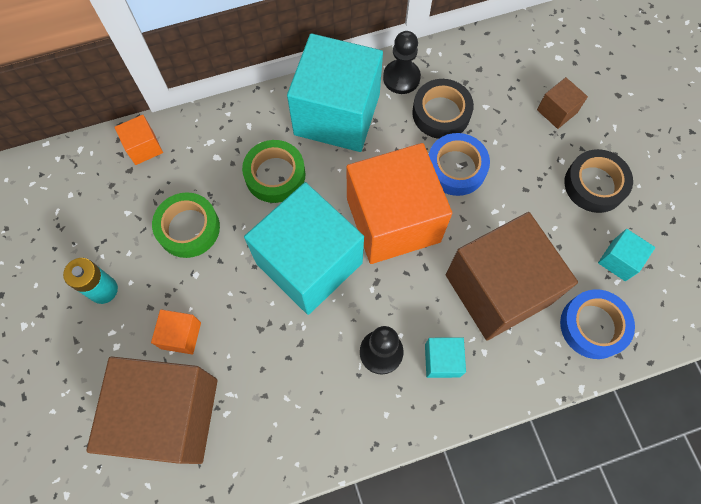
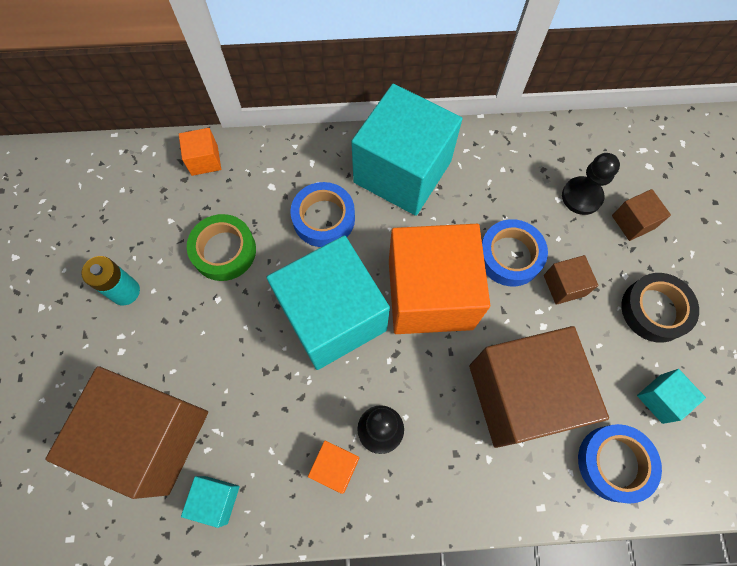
camera: 15 degrees right, 0 degrees up
(181, 335) = (186, 357): orange cube -> orange cube (335, 467)
(275, 175) = (323, 218): green tape -> blue tape
(401, 78) = (478, 150): black pawn -> black pawn (581, 196)
(441, 113) = (509, 195): black tape -> none
(442, 360) = (441, 456): turquoise cube -> turquoise cube (216, 500)
(511, 182) = (564, 285): none -> brown cube

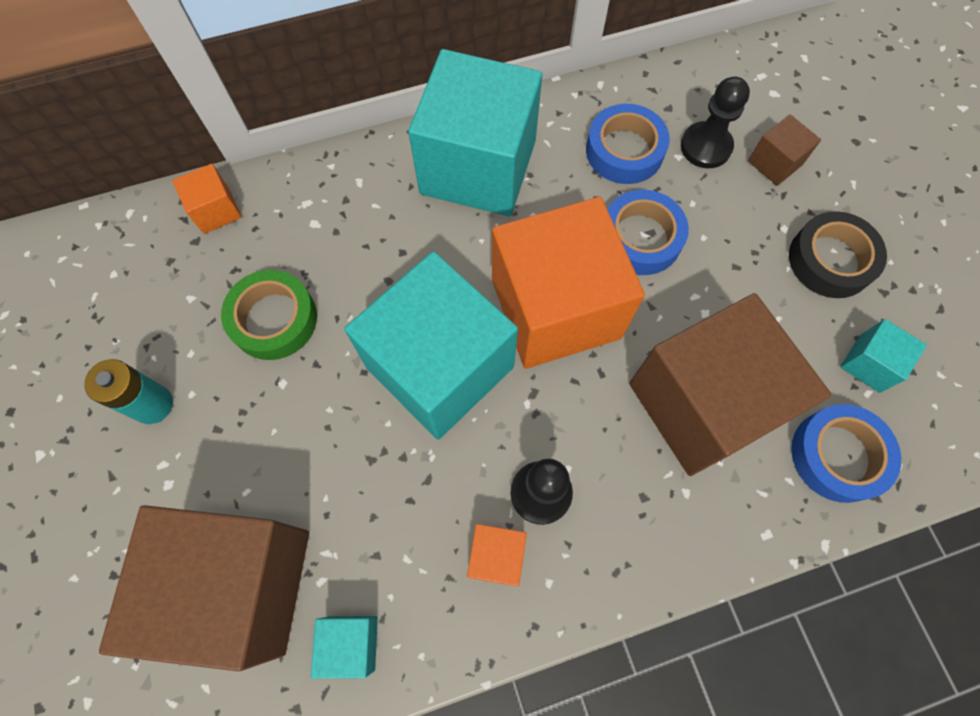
camera: 15 degrees left, 0 degrees up
(323, 218) = (394, 247): blue tape -> blue tape (624, 151)
(564, 285) = (716, 257): brown cube -> none

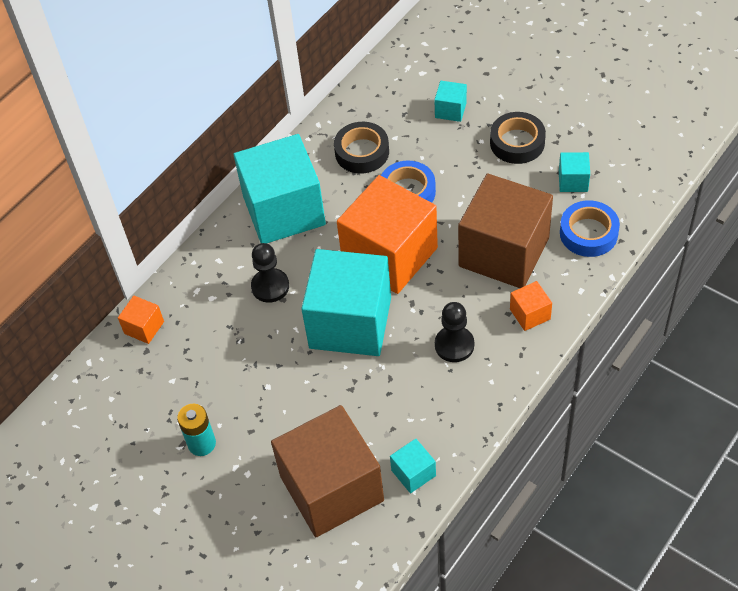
camera: 30 degrees left, 15 degrees down
(274, 319) = (233, 359): green tape -> none
(496, 556) = (455, 387): orange cube -> orange cube (530, 314)
(624, 151) = (362, 152): blue tape -> black tape
(705, 147) = (406, 123): black pawn -> black pawn (270, 286)
(774, 163) = (450, 110): brown cube -> turquoise cube

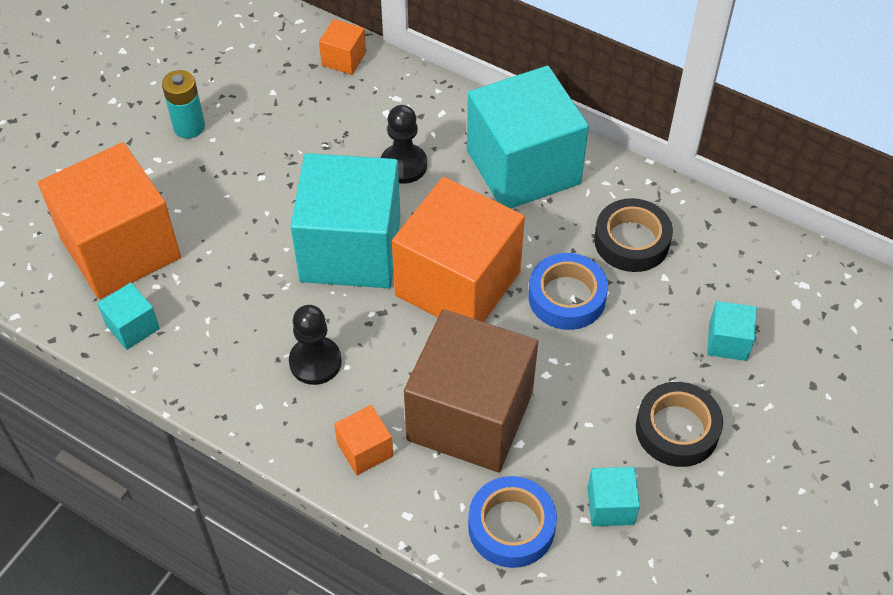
camera: 80 degrees right, 0 degrees up
(331, 488) = (120, 248): brown cube -> orange cube

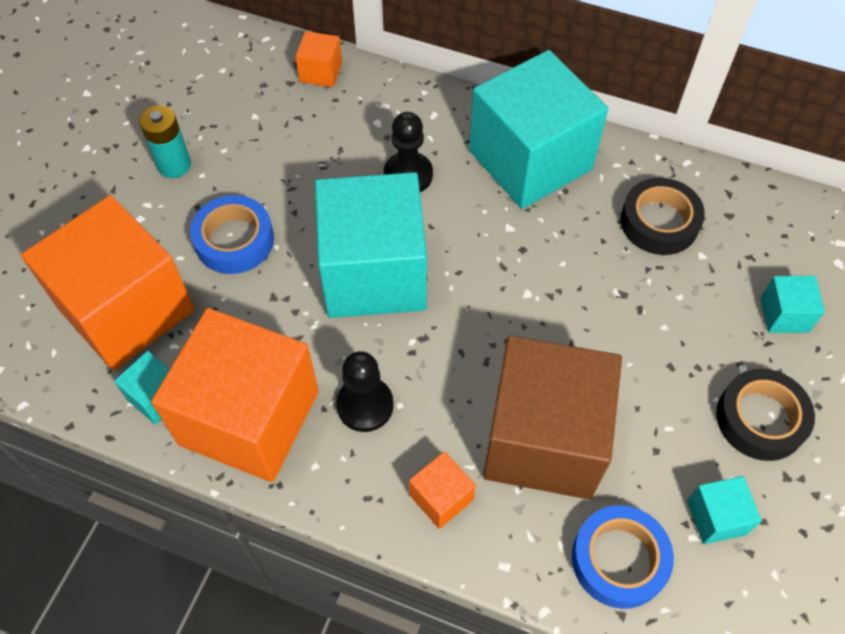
camera: 10 degrees left, 5 degrees up
(458, 283) = (494, 294): orange cube -> orange cube (249, 418)
(567, 297) = (610, 292): blue tape -> blue tape (234, 240)

